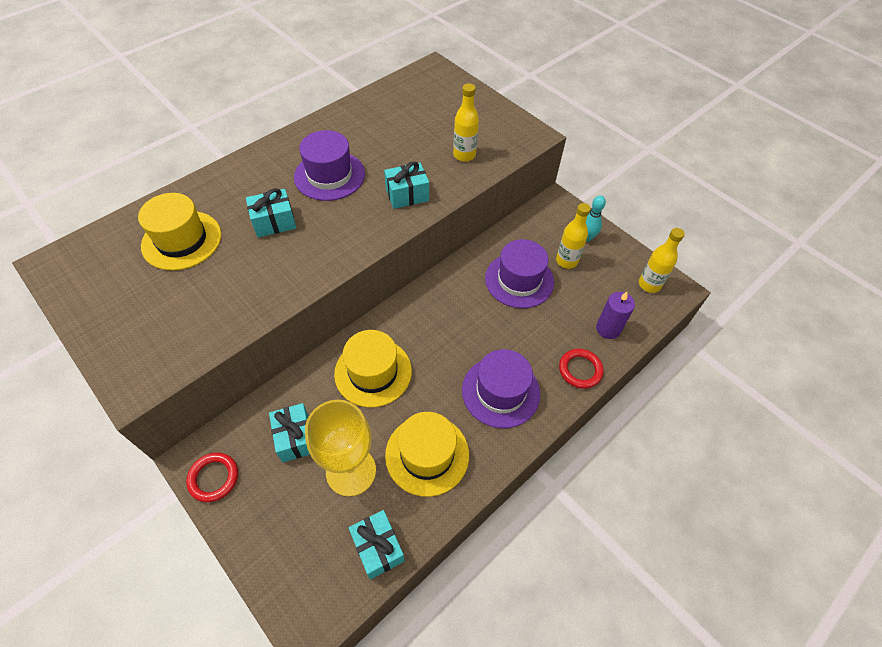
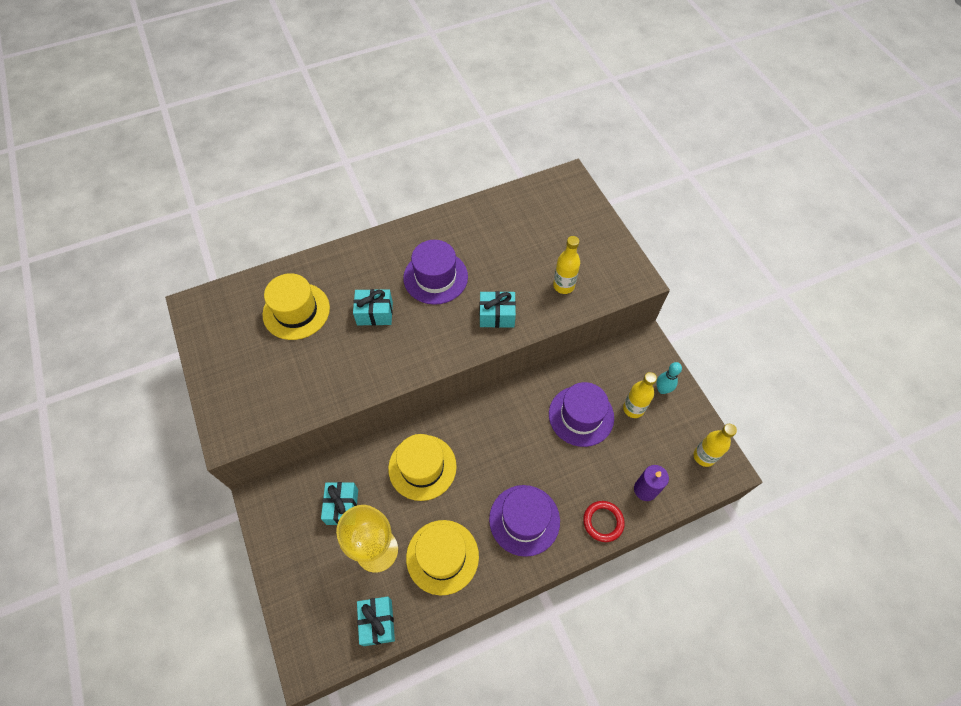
camera: 20 degrees right, 5 degrees up
(214, 478) = (271, 520): red ring -> none

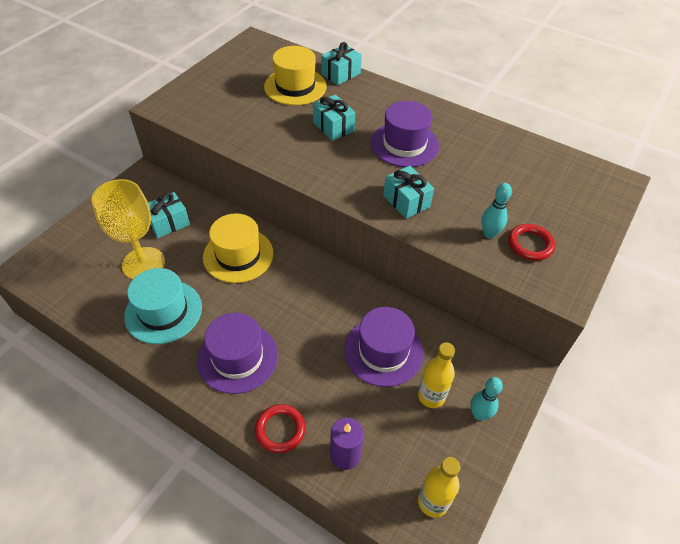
camera: 55 degrees right, 10 degrees down
(377, 622) = (80, 296): turquoise gift -> turquoise gift (341, 74)
(442, 556) = (163, 311): yellow hat -> turquoise hat
(563, 286) = (489, 234): yellow bottle -> turquoise bowling pin
(589, 269) = (530, 244): none -> red ring

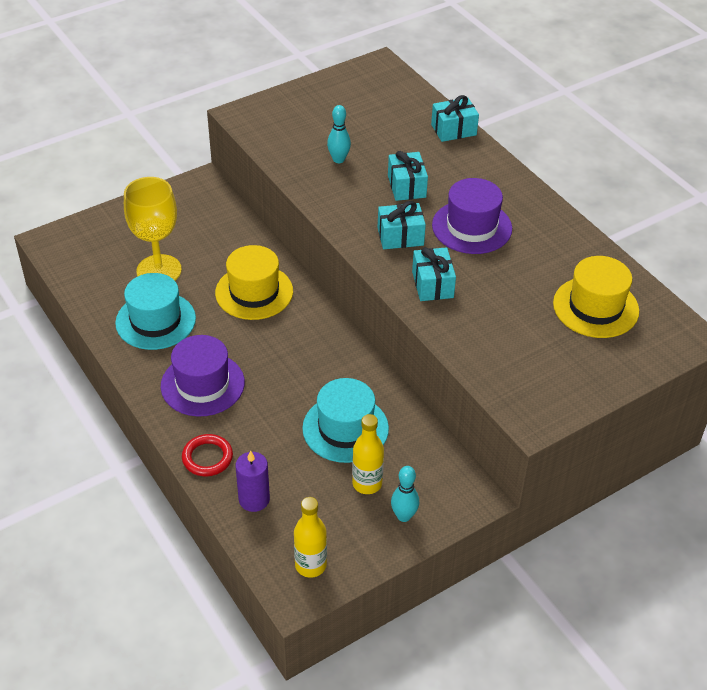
camera: 25 degrees right, 5 degrees down
(168, 223) = (202, 239): turquoise gift -> turquoise gift (400, 236)
(295, 86) = (393, 131): yellow hat -> yellow hat (595, 307)
(383, 351) = (345, 428): purple hat -> turquoise hat
(489, 234) = (497, 342): turquoise bowling pin -> turquoise bowling pin (338, 159)
(530, 244) = (533, 366): red ring -> none

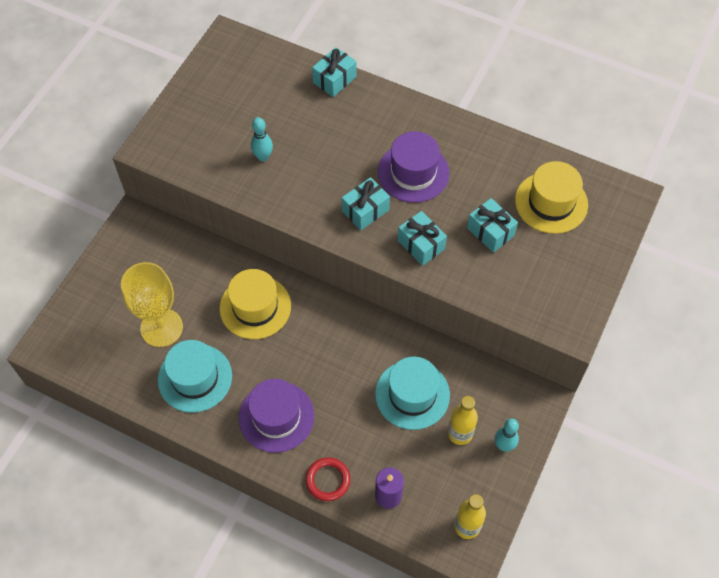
camera: 30 degrees left, 15 degrees up
(406, 186) = (336, 157): turquoise gift -> turquoise gift (490, 232)

